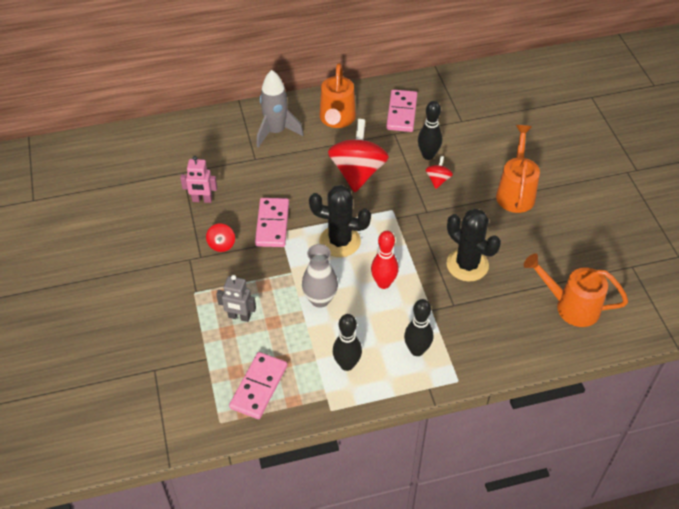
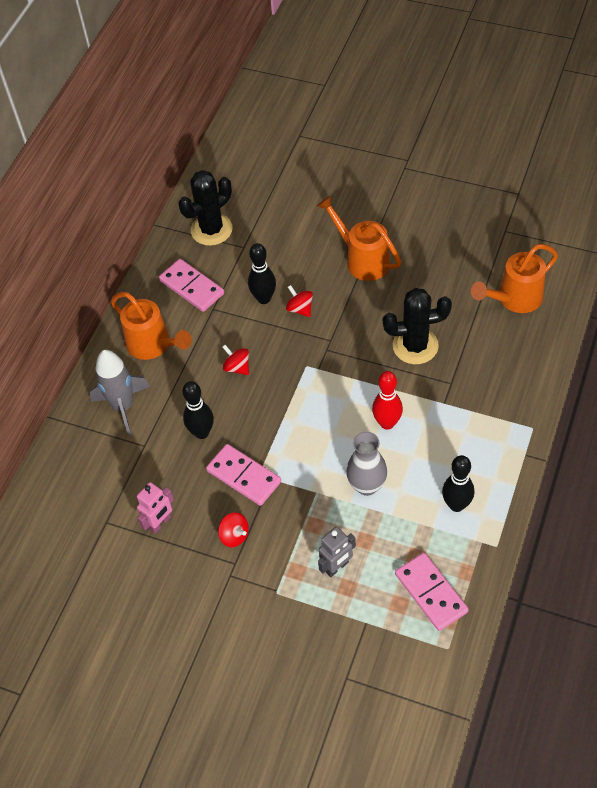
camera: 50 degrees left, 5 degrees up
(340, 241) = (310, 430): black cactus -> black cactus (211, 230)
(357, 172) = (237, 367): red spinning top -> red spinning top, size x0.45
(417, 350) = (479, 440): black bowling pin -> black bowling pin (202, 432)

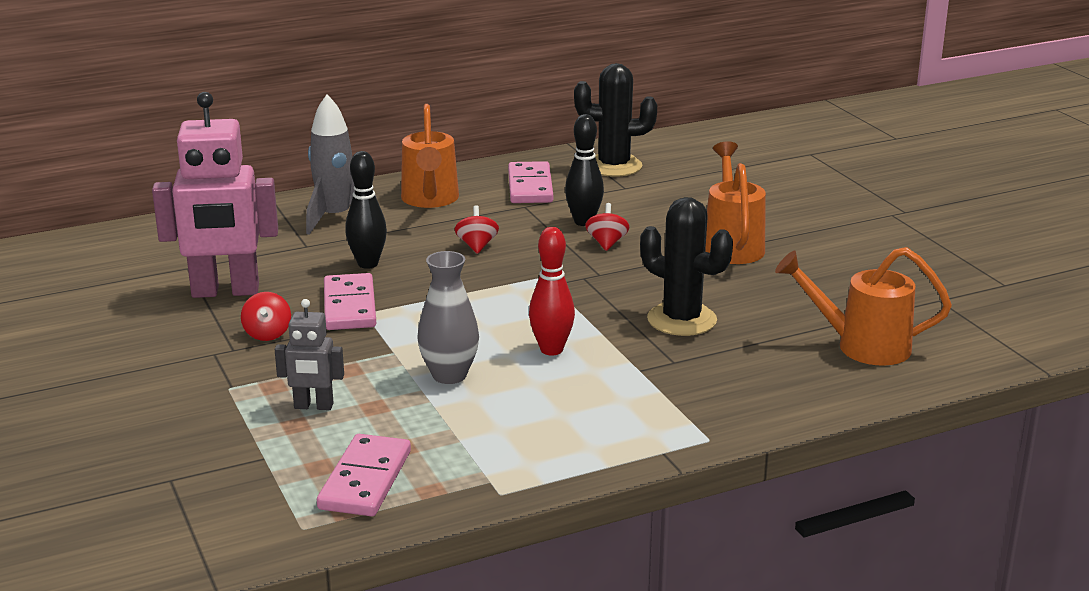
camera: 40 degrees right, 30 degrees down
(160, 523) = (225, 292): pink robot -> pink robot, size x2.00
(456, 505) = (514, 440): black bowling pin -> none

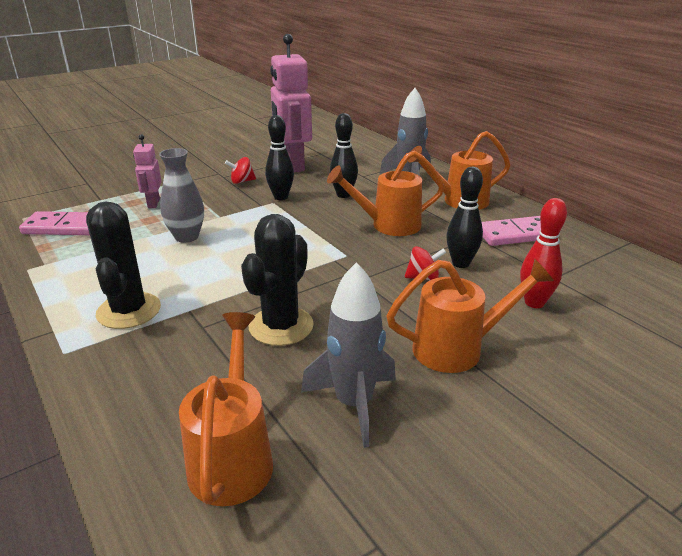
camera: 80 degrees right, 5 degrees up
(313, 406) = (153, 203): grey robot -> pink robot
(349, 306) = (281, 197): pink domino -> black bowling pin
(477, 246) = (389, 225): red spinning top -> orange watering can
(551, 350) = (223, 269): red bowling pin -> red bowling pin (534, 303)
(614, 166) = (598, 268): black cactus -> black cactus (129, 311)
(801, 295) = (354, 404): none -> grey rocket

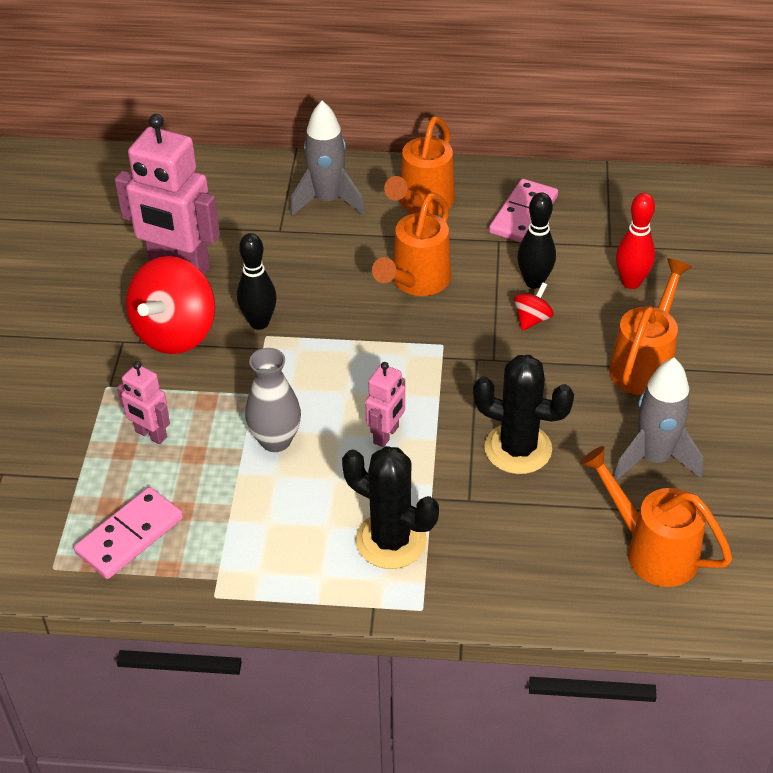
camera: 50 degrees left, 15 degrees up
(233, 269) = (386, 435): none -> pink robot
(242, 181) = (175, 333): red spinning top -> red spinning top, size x2.20
(281, 326) = (518, 449): black cactus -> black cactus turned 45 degrees counterclockwise
(343, 195) = (311, 273): black bowling pin -> none

